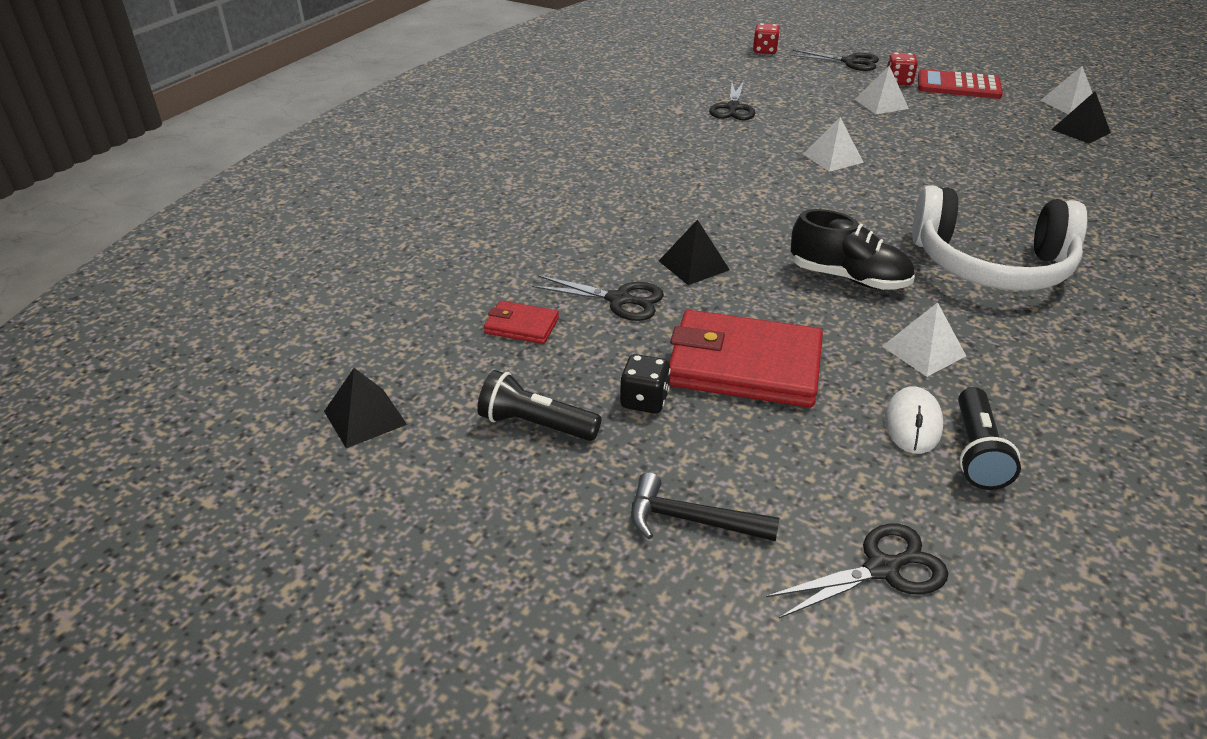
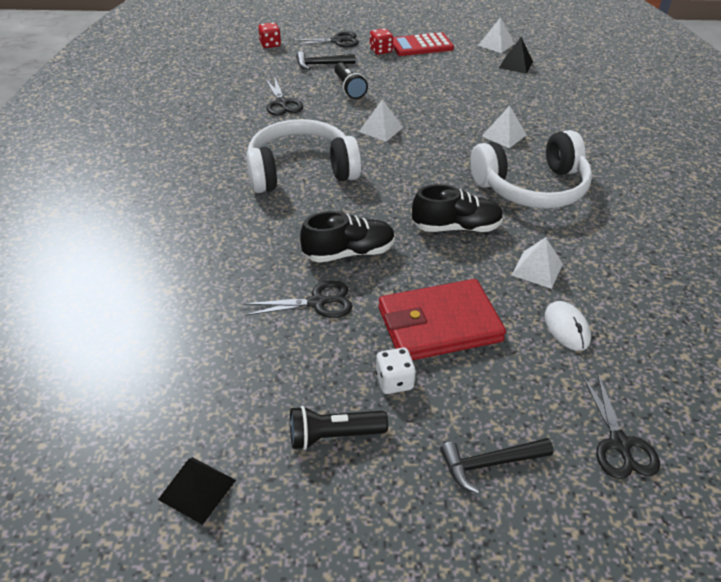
camera: 30 degrees left, 5 degrees up
(521, 326) = (261, 353): red wallet -> none
(644, 400) = (394, 381): black dice -> white dice
(693, 265) = (349, 253): black pyramid -> black shoe
(702, 175) = (301, 171): none -> white headphones
(810, 81) = (321, 64): none -> black hammer
(881, 104) = (382, 73): white pyramid -> white pyramid (504, 135)
(882, 569) = (619, 444): black scissors -> black scissors turned 135 degrees clockwise
(976, 452) = (613, 334): black flashlight -> black flashlight (349, 88)

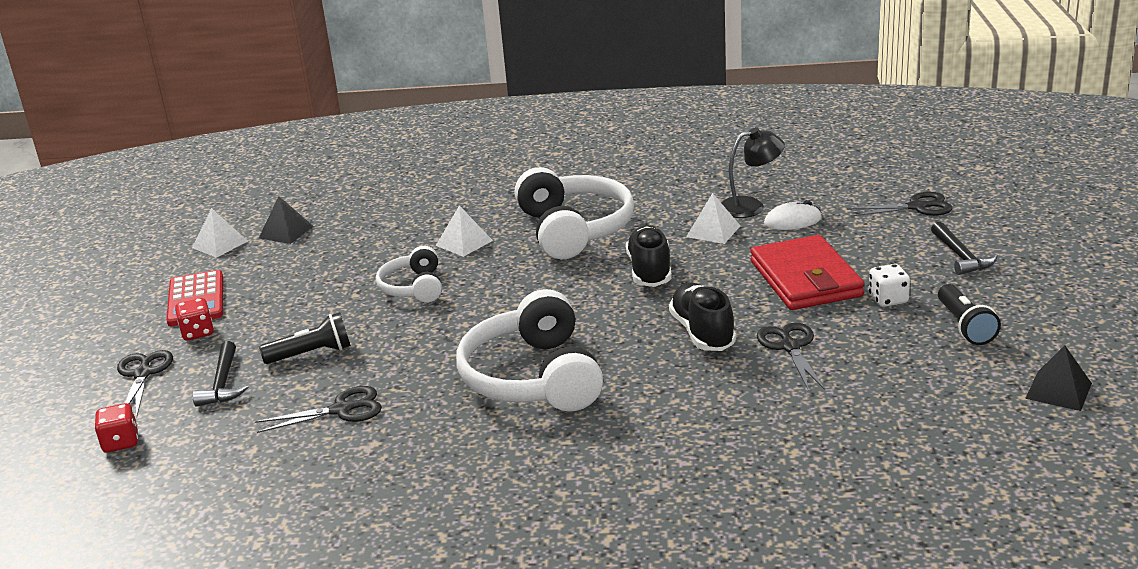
camera: 85 degrees left, 15 degrees down
(381, 129) = (435, 323): white pyramid -> none
(433, 118) = (414, 287): none -> white headphones
(597, 299) = (750, 206): none -> black lamp

